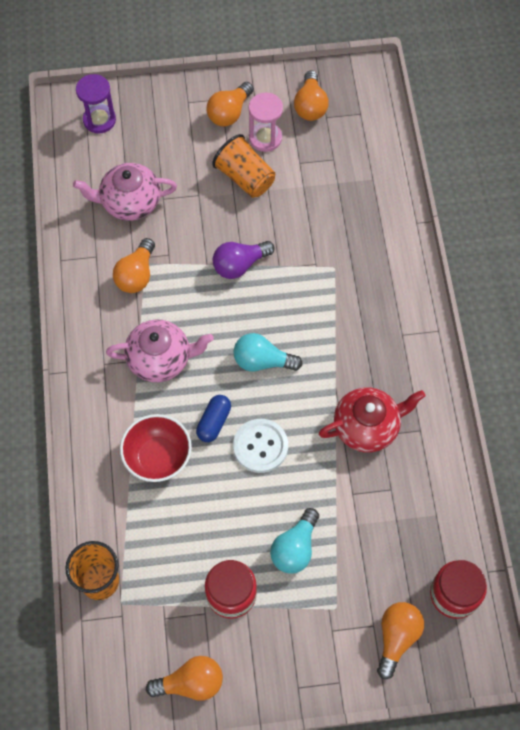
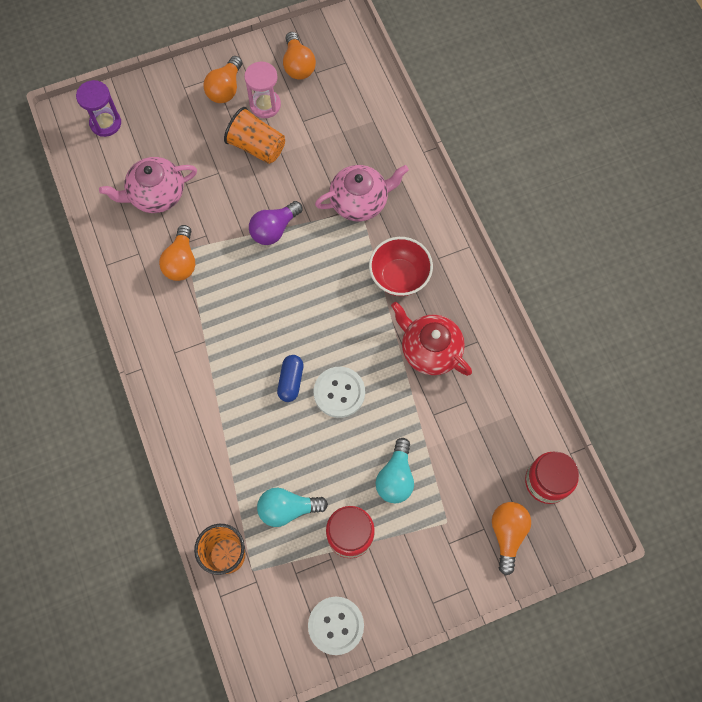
camera: 15 degrees left, 5 degrees up
(158, 458) = (249, 427): red bowl -> red bowl (399, 277)
(160, 359) = (225, 335): pink teapot -> pink teapot (360, 201)
(191, 683) = (336, 625): orange light bulb -> white button
(262, 361) = (319, 313): turquoise light bulb -> turquoise light bulb (288, 509)
(367, 426) = (430, 350): red teapot -> red teapot turned 105 degrees counterclockwise

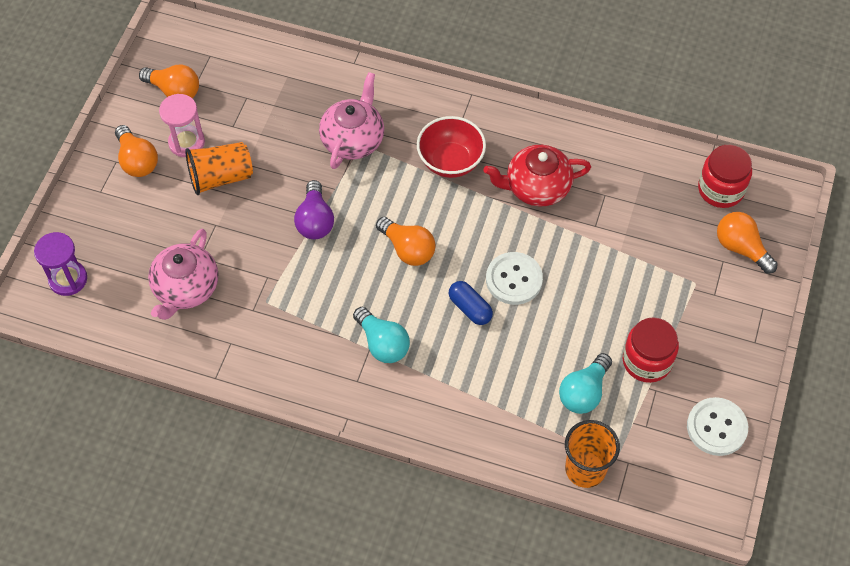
camera: 50 degrees left, 10 degrees down
(181, 261) = (274, 314): orange light bulb -> orange light bulb (408, 249)
(395, 477) = (626, 292): turquoise light bulb -> turquoise light bulb (382, 343)

